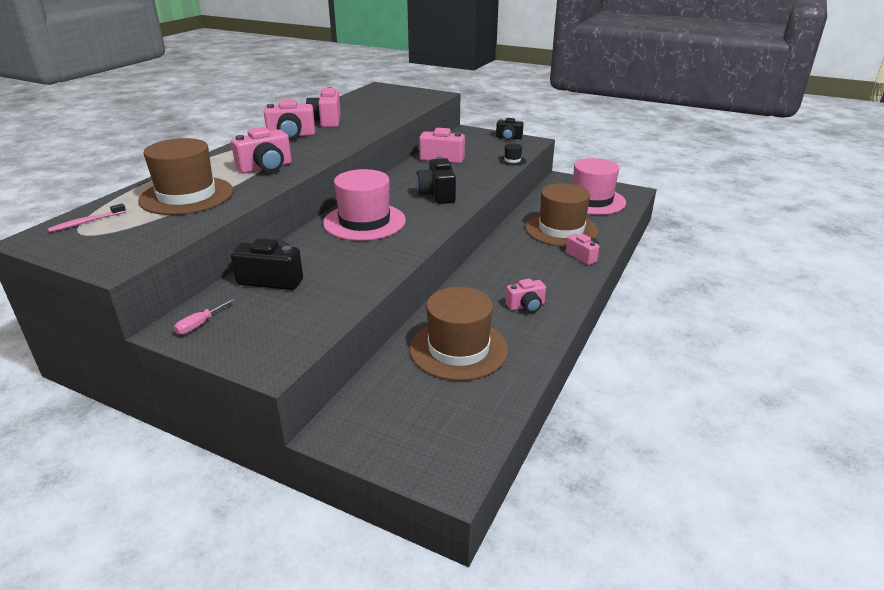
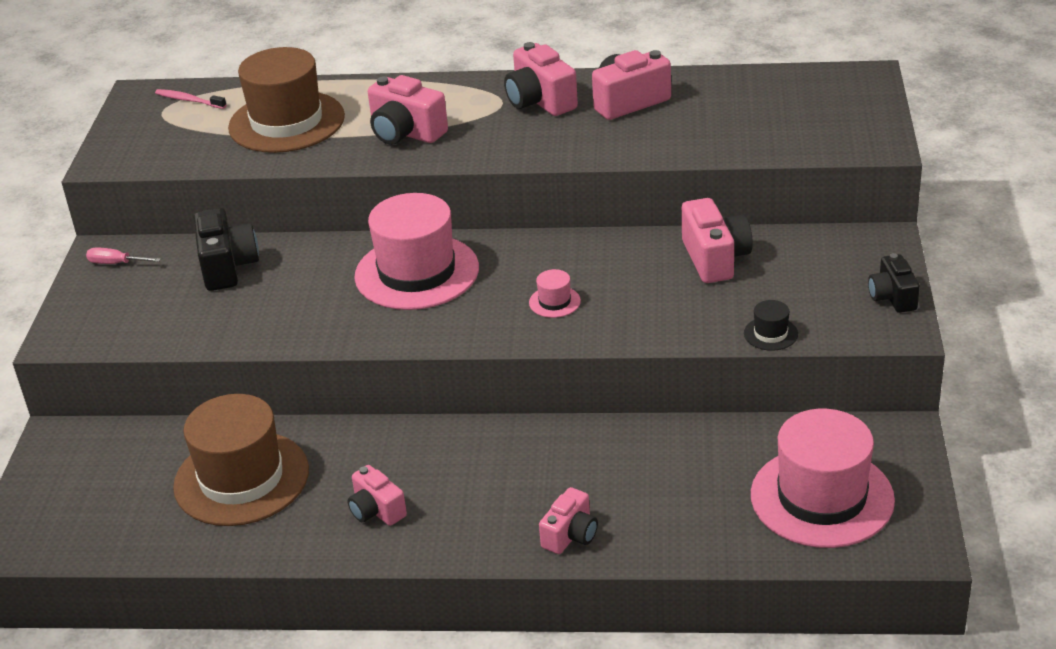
camera: 70 degrees right, 5 degrees up
(437, 194) = (554, 302): black camera -> pink hat
(561, 229) = (659, 487): brown hat -> none

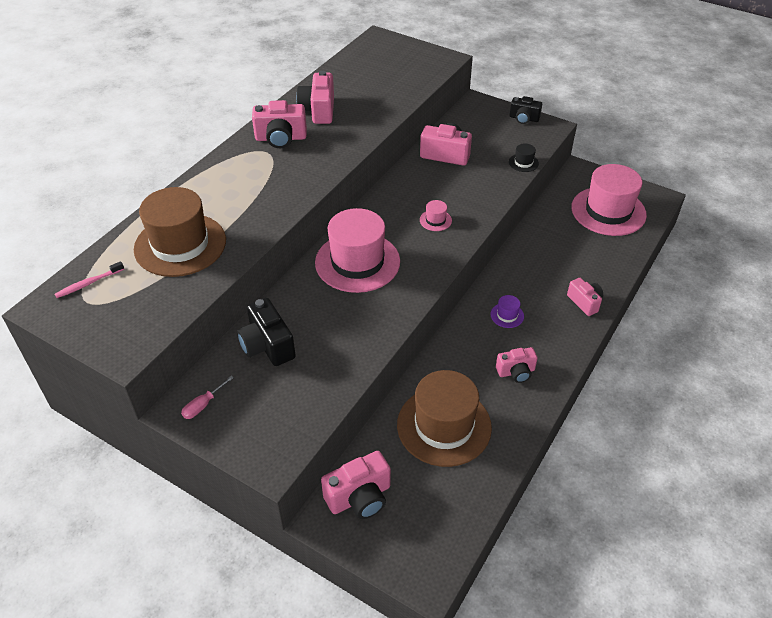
camera: 65 degrees left, 10 degrees up
(227, 267) = (267, 345): black camera -> black camera turned 135 degrees counterclockwise
(405, 133) = (256, 199): pink camera -> pink camera (360, 497)
(482, 466) = (507, 315): none -> purple hat

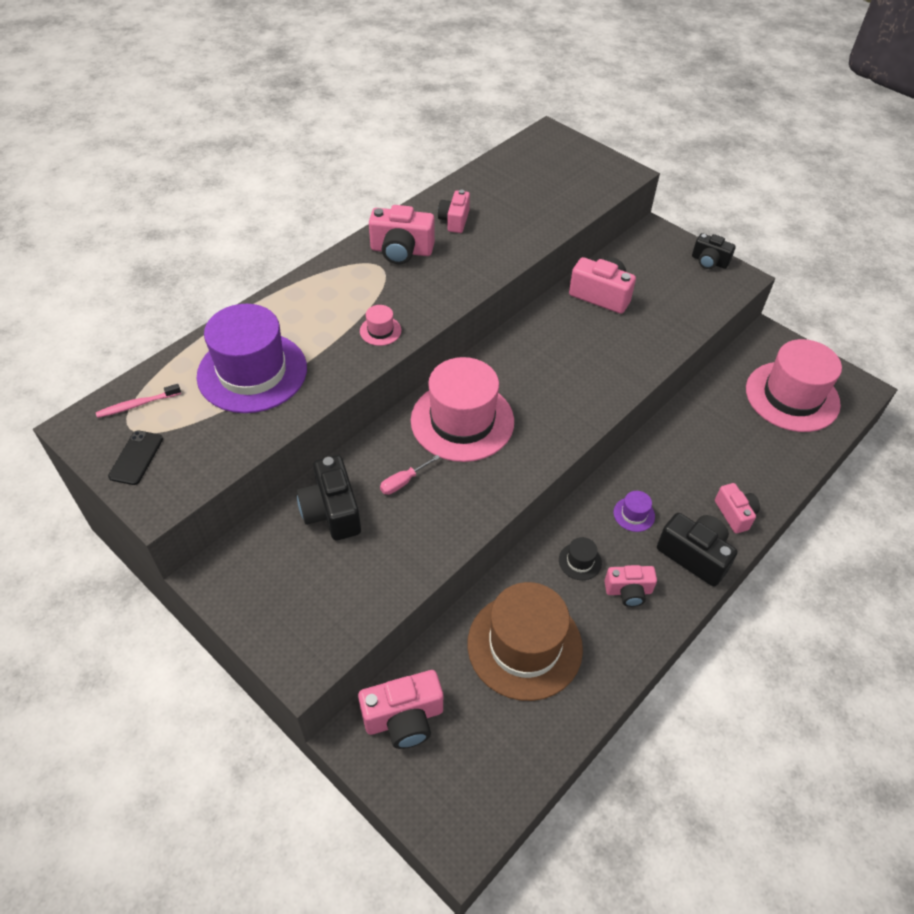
camera: 10 degrees right, 5 degrees up
(98, 323) = (136, 458): none -> black phone
(180, 245) = (252, 372): brown hat -> purple hat
(203, 405) = (241, 574): pink screwdriver -> pink screwdriver (403, 482)
(318, 110) = (454, 220): pink camera -> pink camera, size x0.65
(435, 220) = (569, 381): pink hat -> pink hat (380, 331)
(523, 162) = (695, 321): black hat -> black hat (580, 561)
(561, 337) = (694, 555): none -> black camera

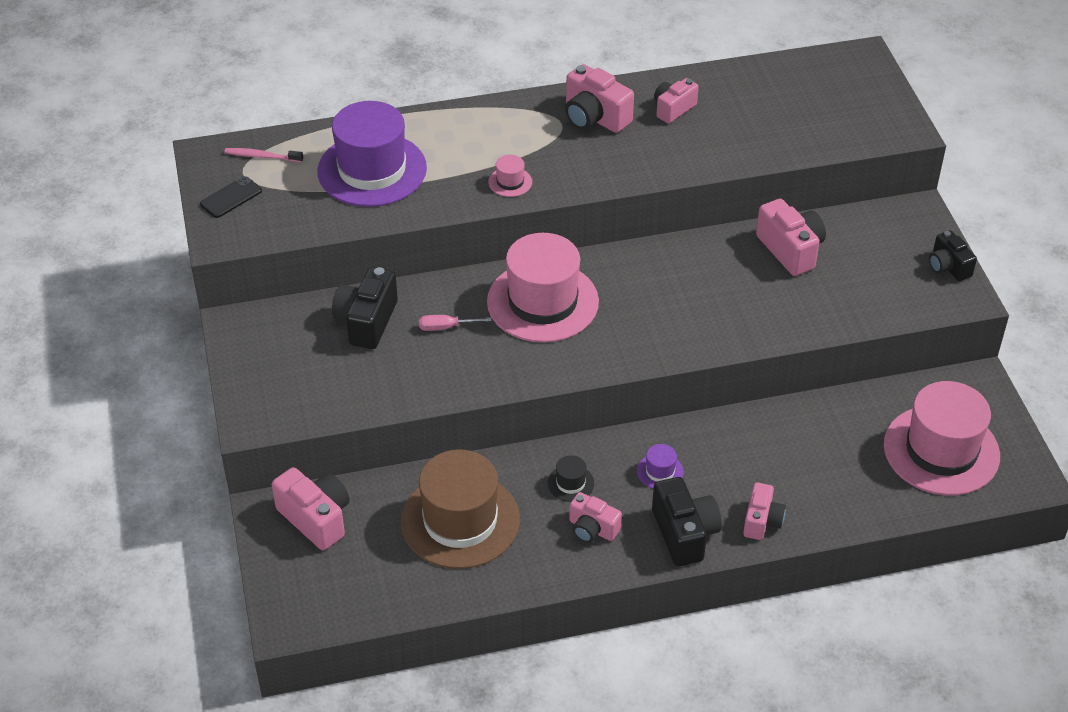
camera: 35 degrees right, 5 degrees down
(404, 718) = (316, 518): pink camera -> pink camera turned 150 degrees counterclockwise

